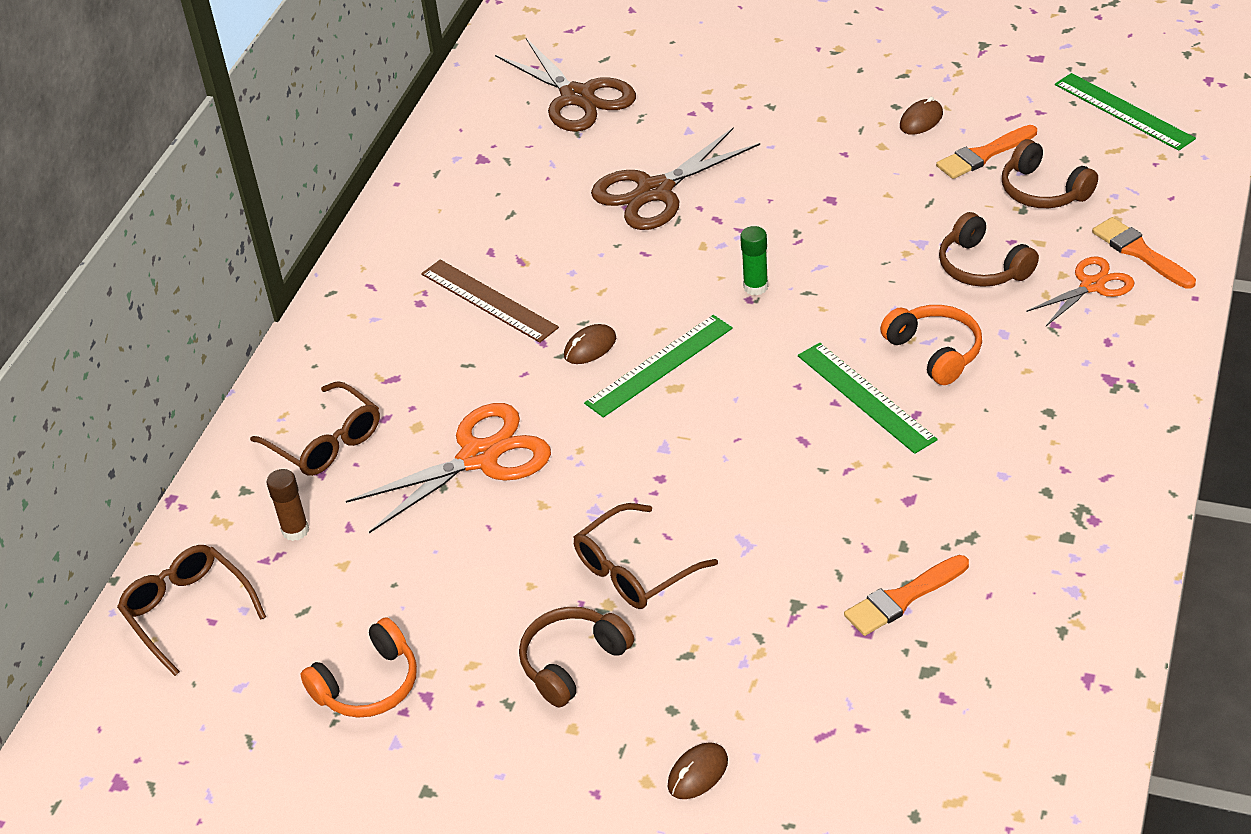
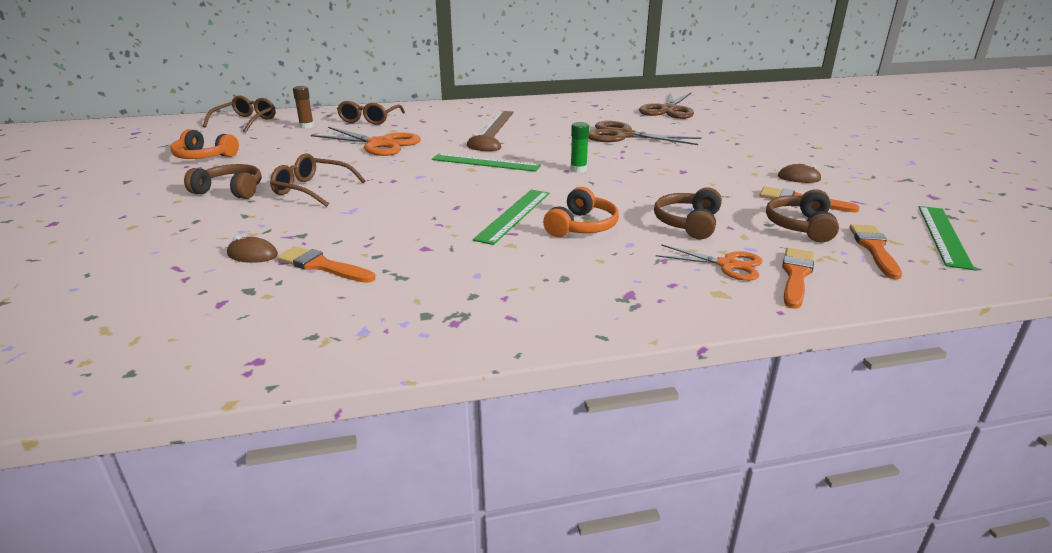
camera: 55 degrees right, 15 degrees down
(698, 773) = (138, 238): brown mouse -> brown mouse (252, 254)
(1121, 172) = (874, 249): none -> orange brush

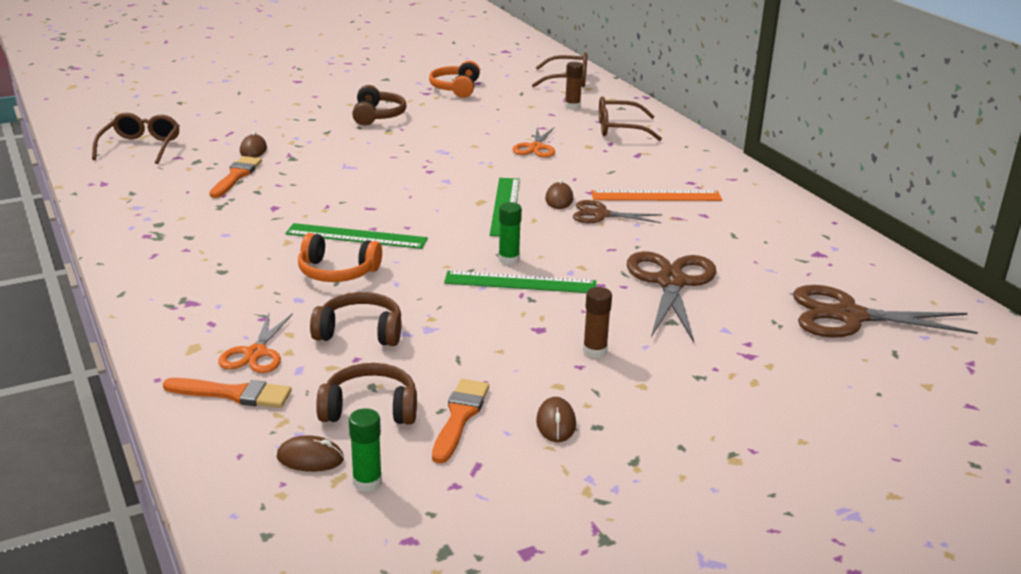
camera: 75 degrees right, 0 degrees up
(312, 189) = (392, 143): brown glasses -> brown glasses (141, 147)
(379, 144) = (536, 147): orange scissors -> orange scissors, size x0.59
(495, 124) = (656, 196): brown ruler -> orange ruler
(517, 139) = (601, 214): none -> brown scissors
(711, 161) = (595, 351): none -> brown glue stick
(874, 249) = (310, 458): orange brush -> brown mouse
(892, 232) = (367, 482): none -> green glue stick
(943, 235) = (366, 528): green ruler -> green ruler (520, 282)

